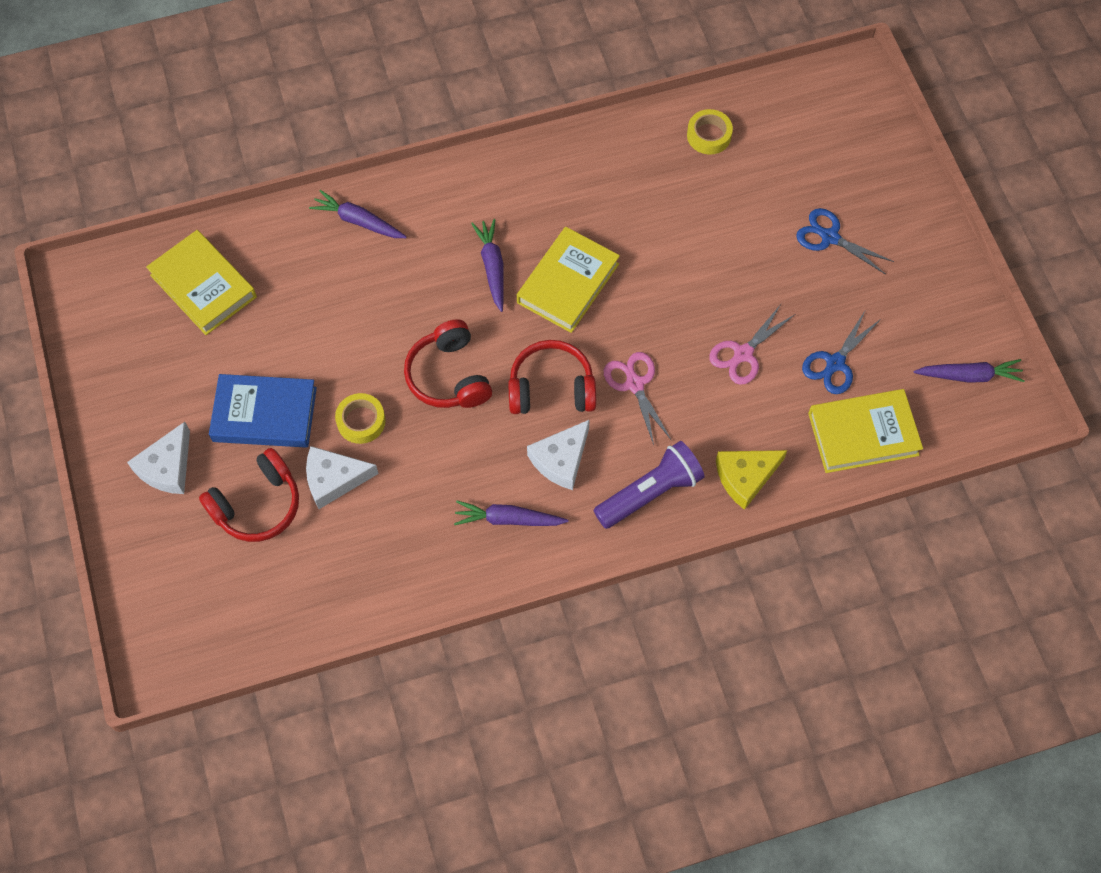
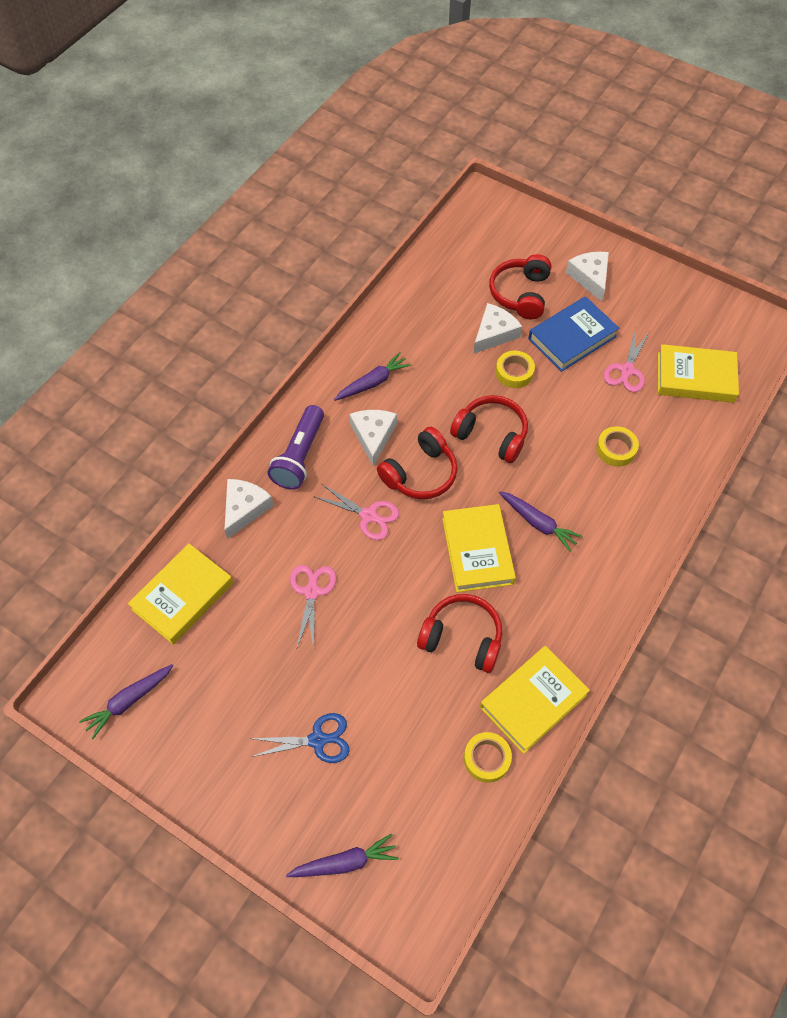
camera: 140 degrees right, 5 degrees down
(255, 341) = (627, 370): none -> pink scissors
(354, 277) = (616, 449): none -> yellow tape
(358, 221) = (657, 487): purple carrot -> purple carrot (345, 862)
(636, 146) = (533, 701): none -> yellow book
(648, 227) = (462, 638): none -> red headphones
(745, 477) = (244, 509): yellow cheese -> white cheese
(835, 363) = (239, 635): blue scissors -> none

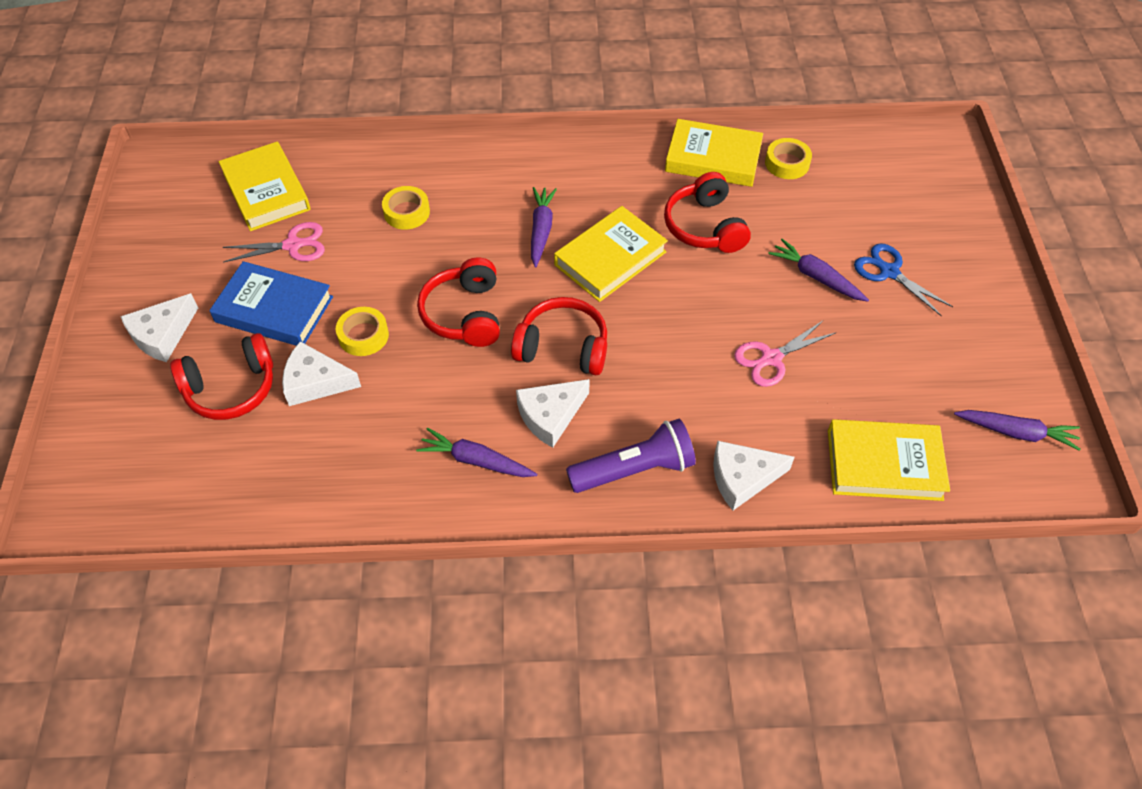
camera: 125 degrees left, 5 degrees down
(345, 862) = (950, 203): purple carrot -> purple carrot (816, 277)
(368, 515) = (649, 362): pink scissors -> none

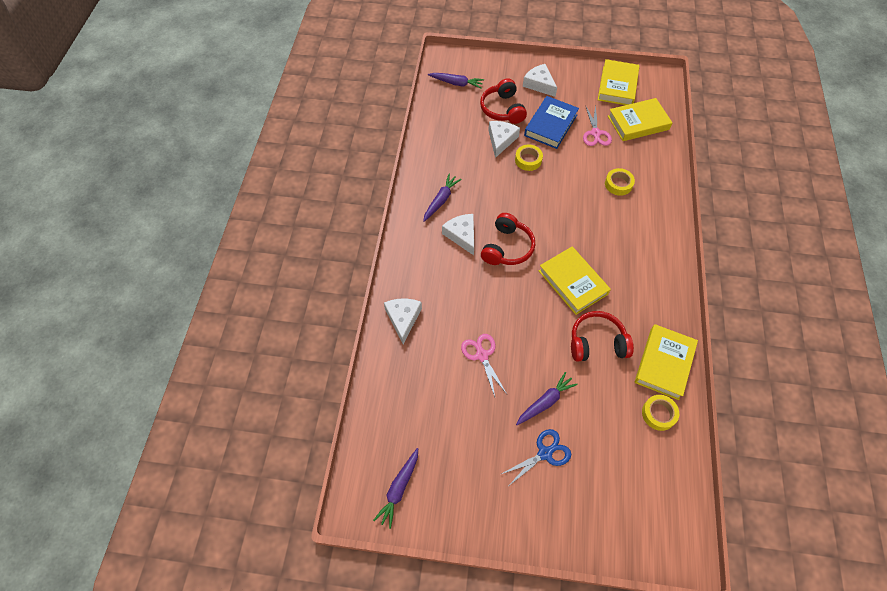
camera: 100 degrees right, 5 degrees up
(464, 314) = (537, 204): red headphones -> none
(541, 230) = (599, 249): purple carrot -> purple carrot (456, 83)
(634, 469) = (420, 268): purple flashlight -> none
(884, 464) = (394, 397): yellow book -> yellow book (617, 86)

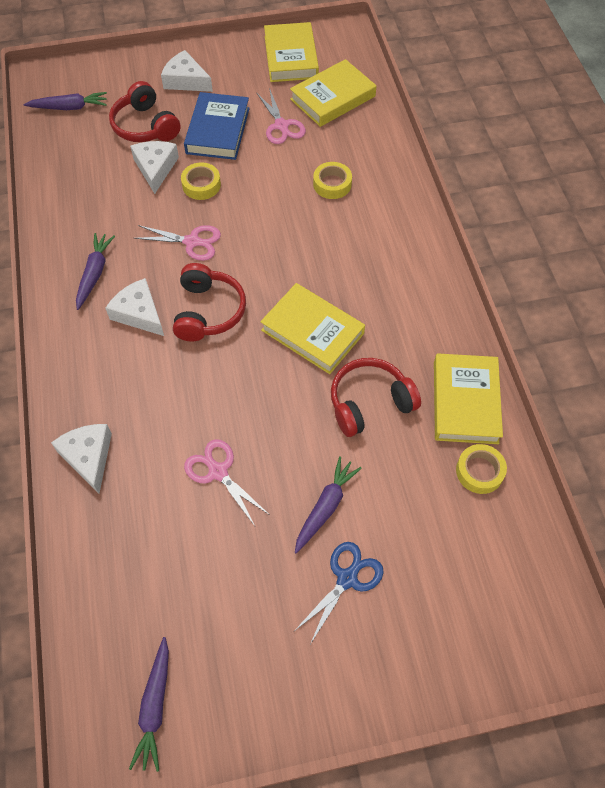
camera: 20 degrees left, 0 degrees up
(510, 197) = (192, 242): none -> pink scissors

